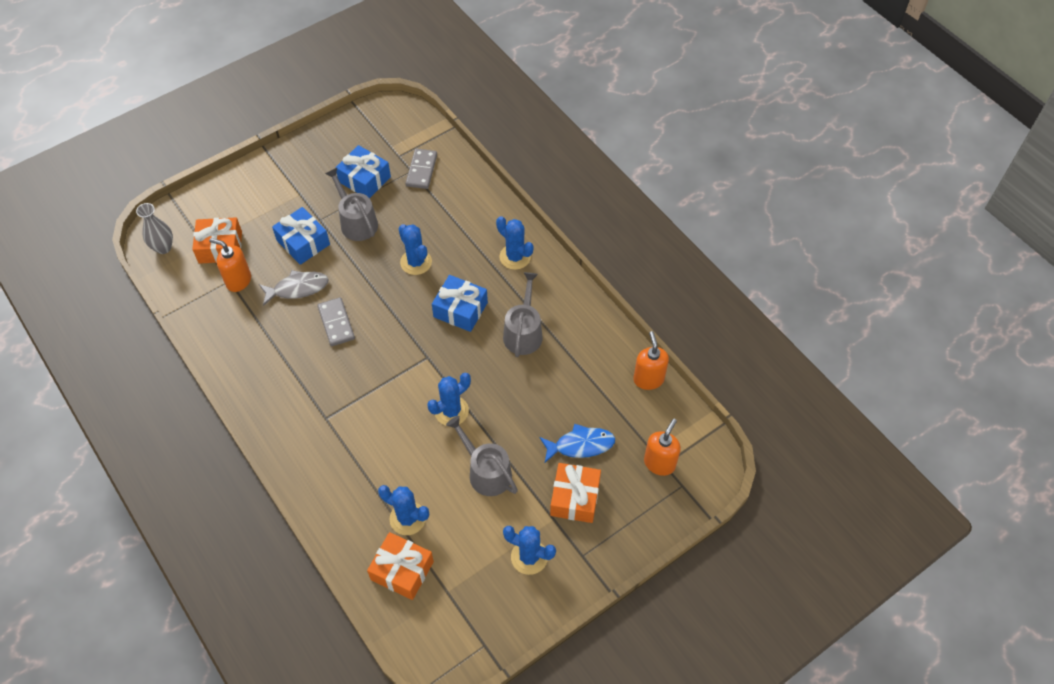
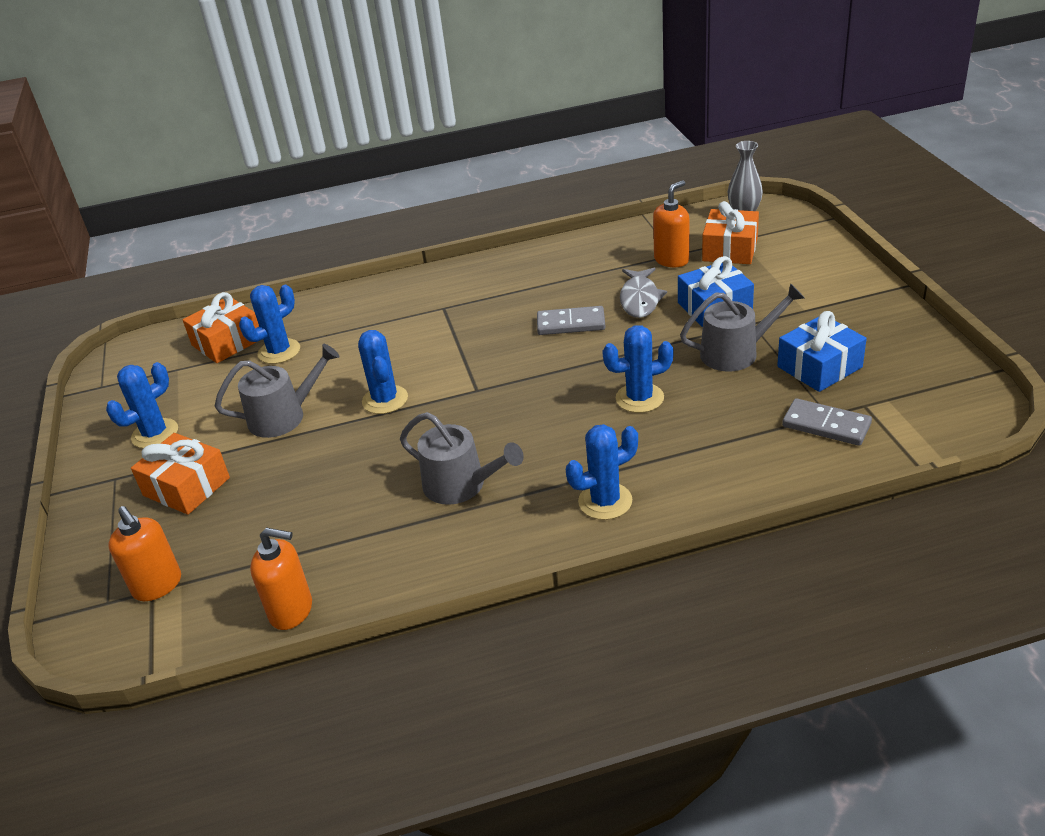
camera: 115 degrees right, 20 degrees down
(460, 310) = (535, 429): blue gift -> none
(580, 445) = (249, 508): blue fish -> none

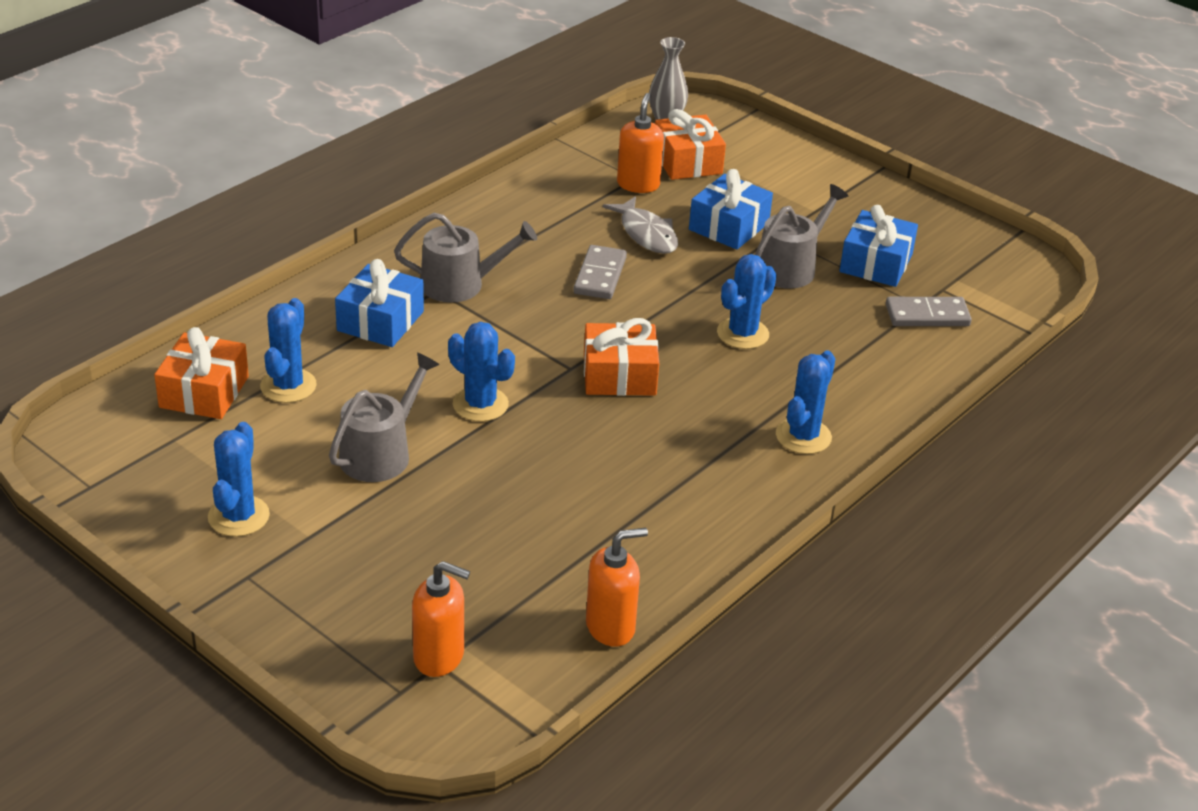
camera: 40 degrees left, 0 degrees up
(186, 486) = (351, 556): orange gift -> orange gift (619, 375)
(383, 321) = (380, 321): none -> blue gift
(461, 485) = (653, 463): grey watering can -> grey watering can (460, 284)
(571, 323) = (600, 275): grey domino -> grey domino turned 45 degrees counterclockwise

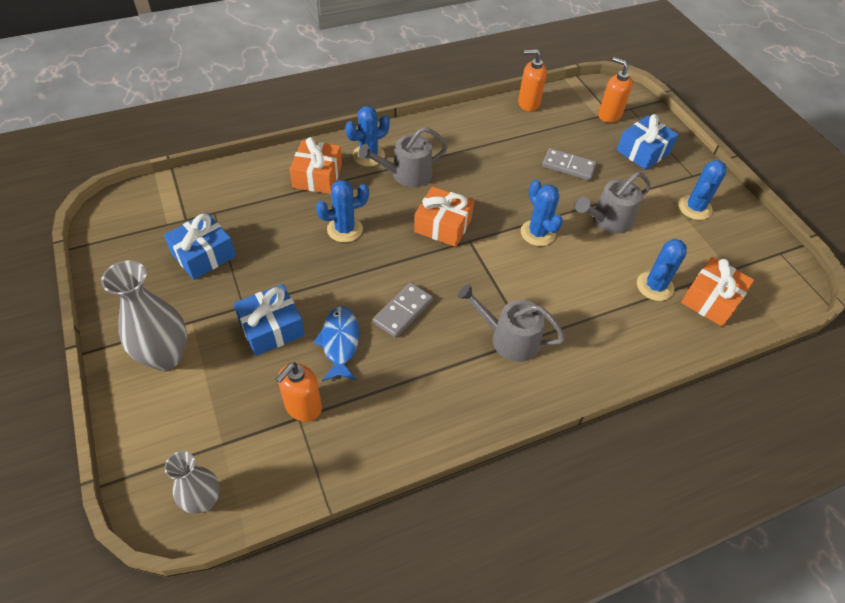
camera: 155 degrees left, 15 degrees up
(380, 321) = (579, 322): blue gift -> blue gift (643, 151)
(646, 234) = (340, 342): grey fish -> blue fish
(687, 162) = (237, 423): orange gift -> orange gift (317, 176)
(790, 267) = (264, 272): grey watering can -> grey watering can (406, 174)
(806, 183) = (166, 356): none -> grey vase
(927, 315) = (218, 203): grey domino -> grey domino (568, 166)

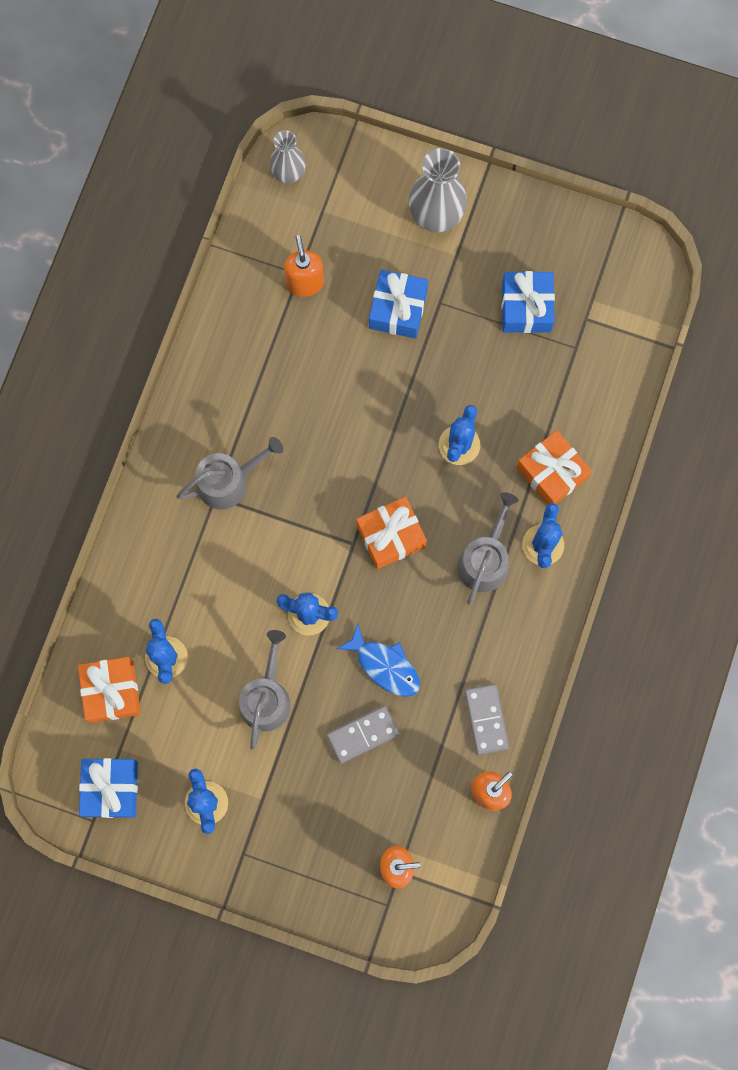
camera: 135 degrees right, 25 degrees up
(340, 342) = (339, 349): blue fish -> blue fish (385, 665)
(403, 311) = (326, 421): grey domino -> grey domino (486, 719)
(643, 151) = (316, 839): blue gift -> blue gift (111, 789)

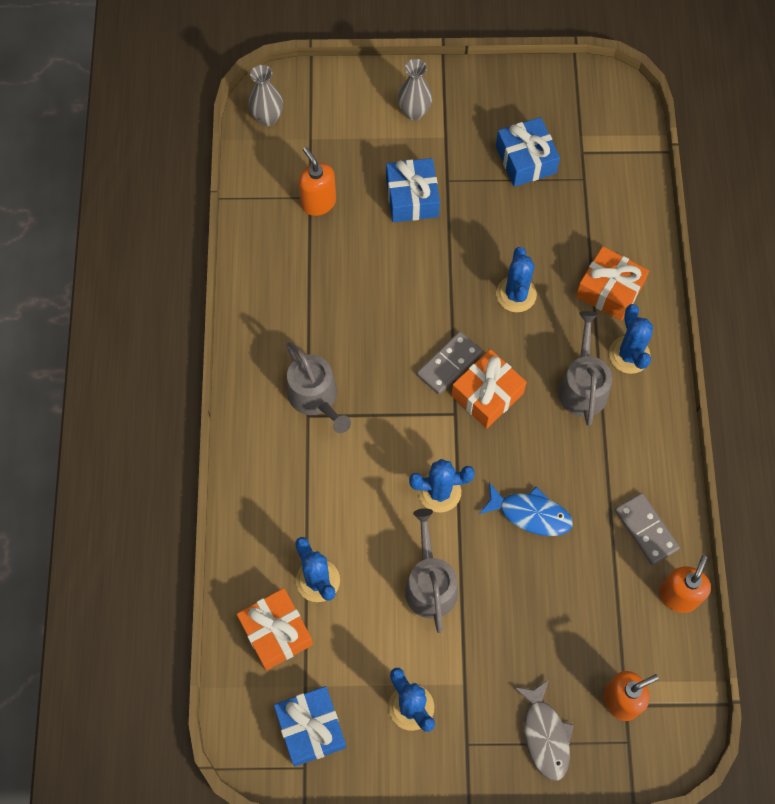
camera: 20 degrees left, 10 degrees down
(228, 481) = (315, 397): grey watering can -> grey watering can turned 105 degrees clockwise
(315, 871) = (545, 735): none -> grey fish
(363, 734) = (536, 586): grey domino -> grey domino (449, 364)
(435, 217) = (414, 112): grey vase -> grey vase, size x0.63

